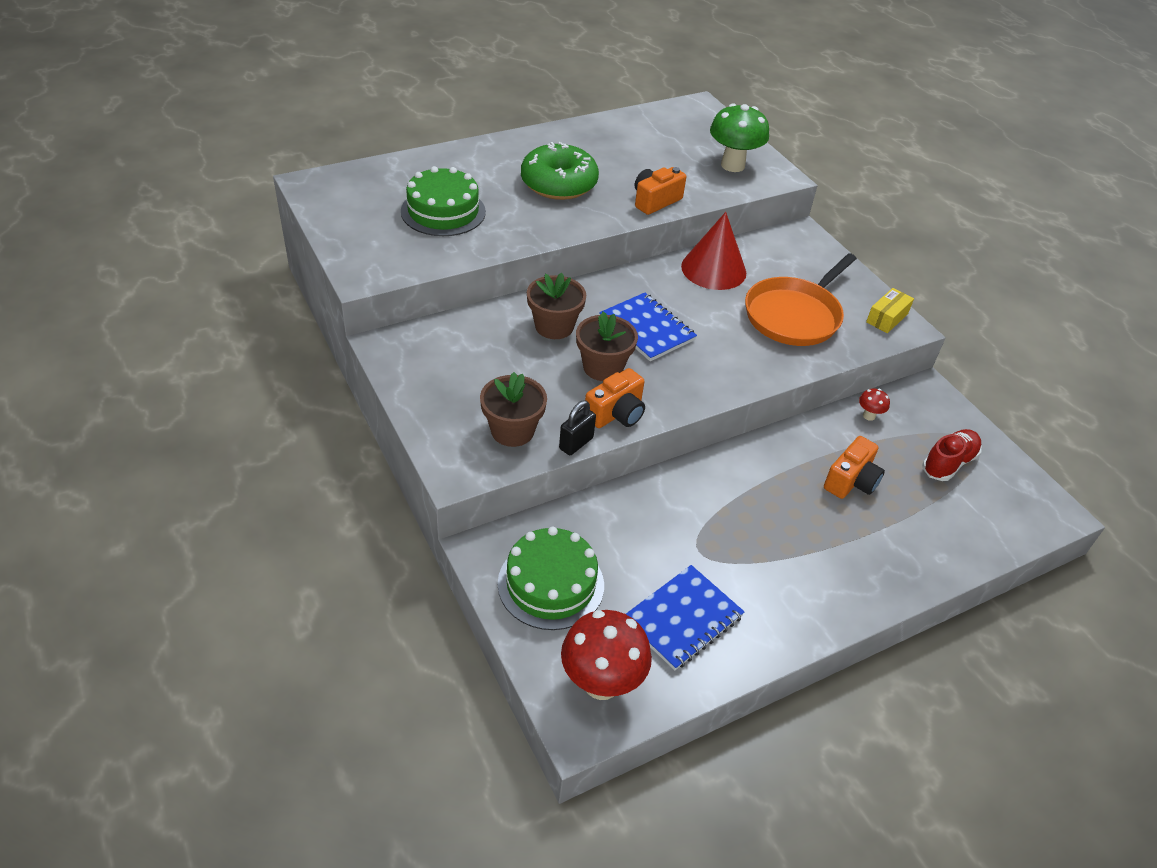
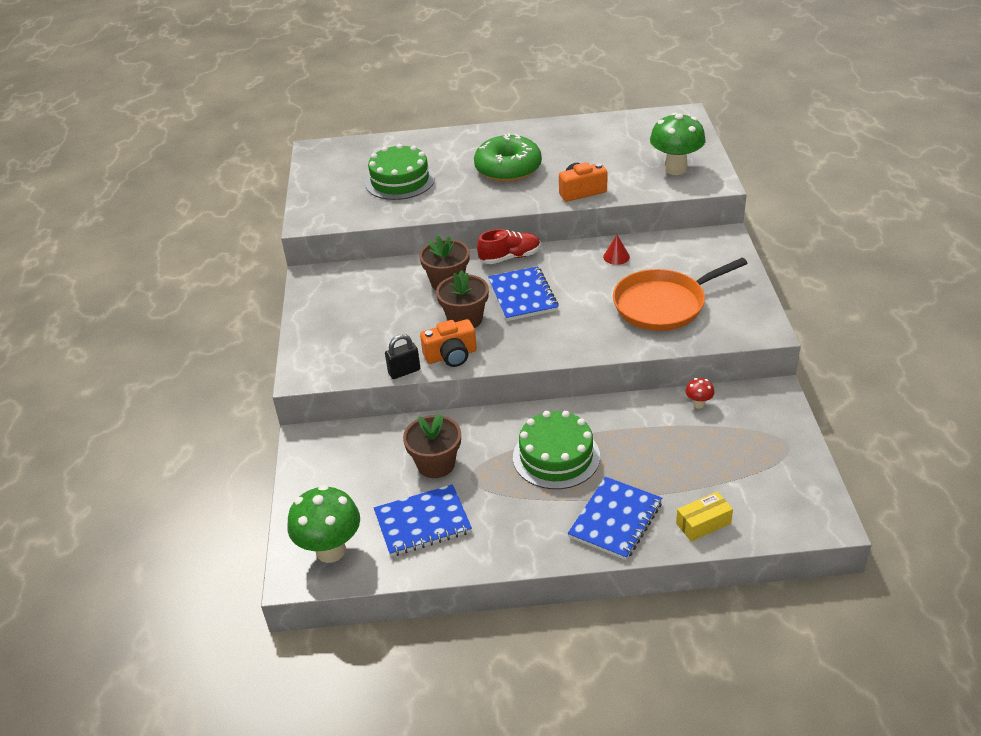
camera: 30 degrees right, 5 degrees down
(512, 431) = (362, 353): brown flower pot -> brown flower pot (436, 464)
(551, 584) = (339, 474): green cake -> green cake (556, 456)
(601, 683) = (331, 550): red mushroom -> green mushroom
(713, 269) = (616, 257): red cone -> red cone, size x0.44
(851, 481) = (642, 453): orange camera -> none
(874, 562) = (615, 520): none -> blue notebook
(887, 318) = (752, 320): yellow box -> yellow box (703, 523)
(948, 463) = (747, 457): red shoe -> red shoe (510, 257)

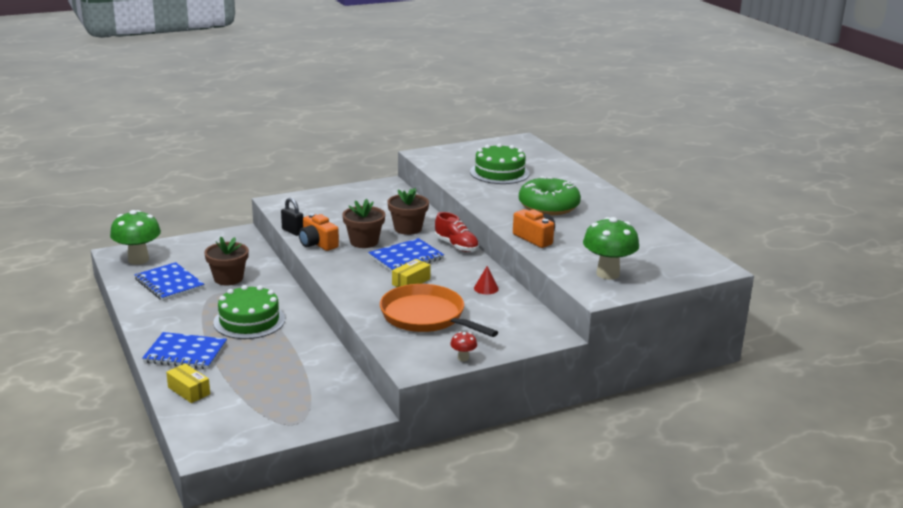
camera: 65 degrees right, 15 degrees down
(581, 302) = (411, 282): none -> yellow box
(698, 404) = (334, 374): red mushroom -> red mushroom (463, 358)

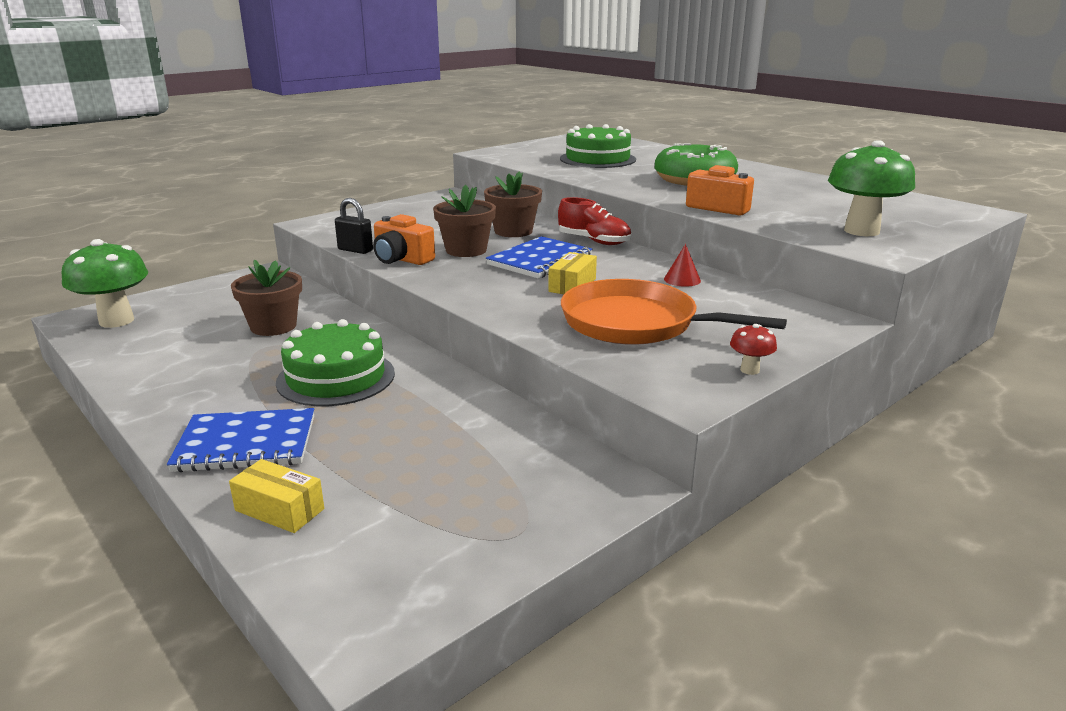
camera: 15 degrees left, 0 degrees up
(169, 284) = (178, 345): blue notebook -> none

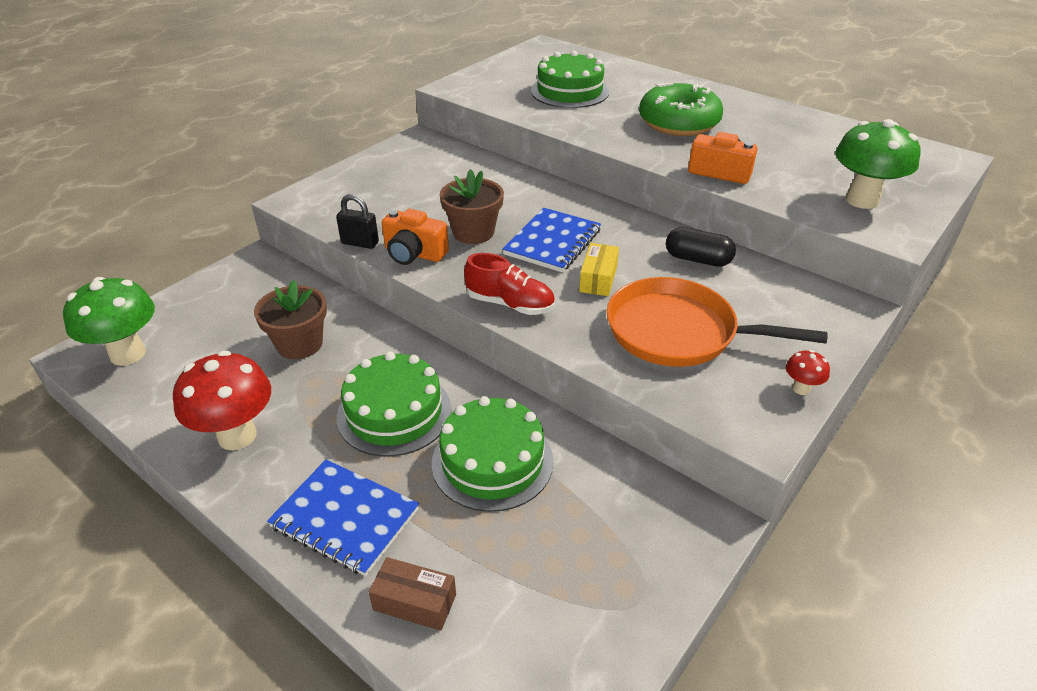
camera: 10 degrees left, 15 degrees up
(180, 380) = (237, 436): none -> red mushroom
(246, 444) = (345, 518): blue notebook -> blue notebook turned 45 degrees clockwise
(279, 510) = (414, 602): yellow box -> brown box
(414, 419) = (492, 461): none -> green cake
(513, 231) = (508, 196): brown flower pot -> none
(594, 241) = (593, 206): red shoe -> red shoe (510, 304)
(682, 280) = (697, 259): red cone -> black capsule

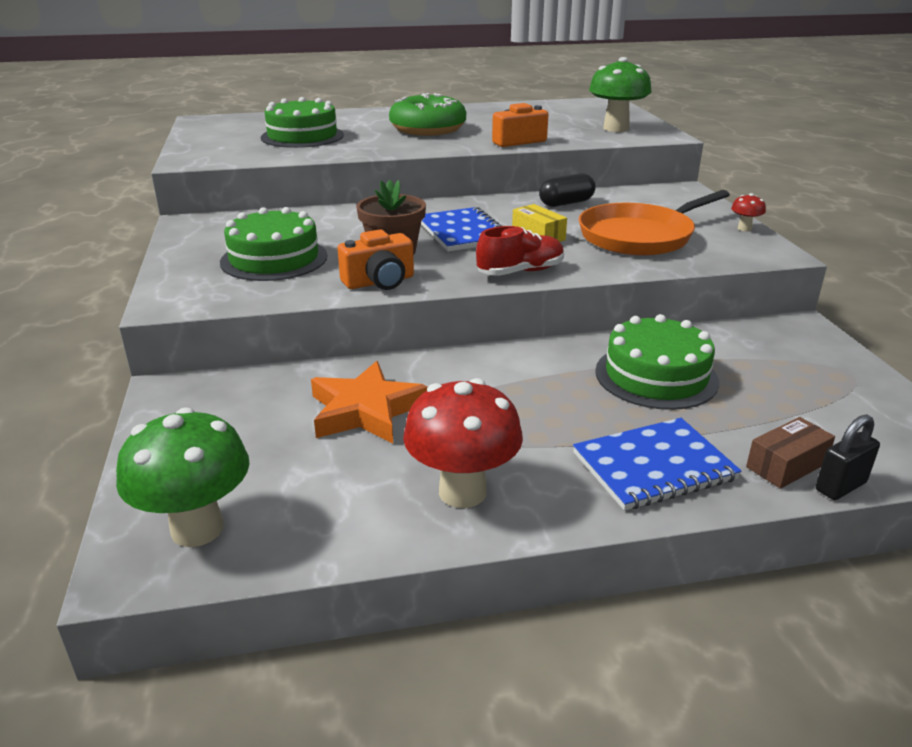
camera: 50 degrees left, 10 degrees down
(299, 344) = (366, 411): brown flower pot -> orange star
(360, 243) = (315, 297): black padlock -> black padlock (840, 486)
(394, 412) = (540, 396): green cake -> green cake (274, 259)

